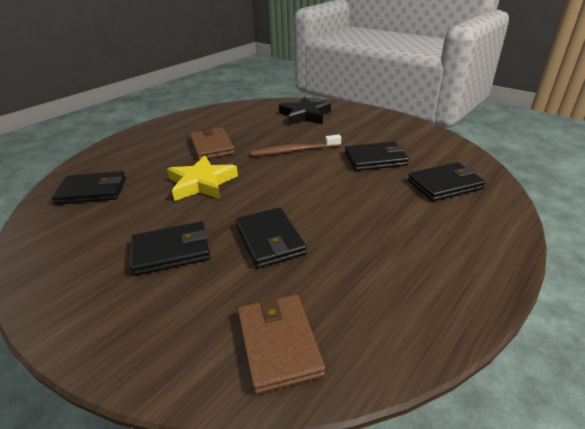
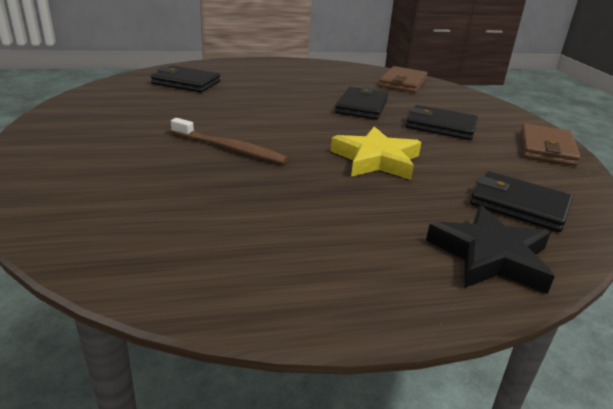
camera: 145 degrees left, 5 degrees down
(212, 146) = (315, 200): brown wallet -> brown wallet (546, 148)
(305, 115) = (100, 188): black star -> black star (490, 256)
(375, 159) = (181, 110): black wallet -> none

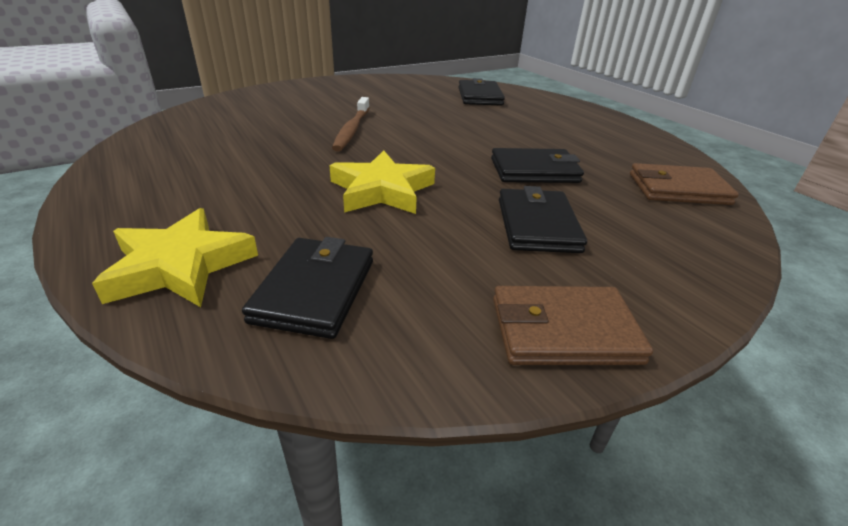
camera: 70 degrees right, 5 degrees up
(490, 256) = (180, 265): black star -> yellow star

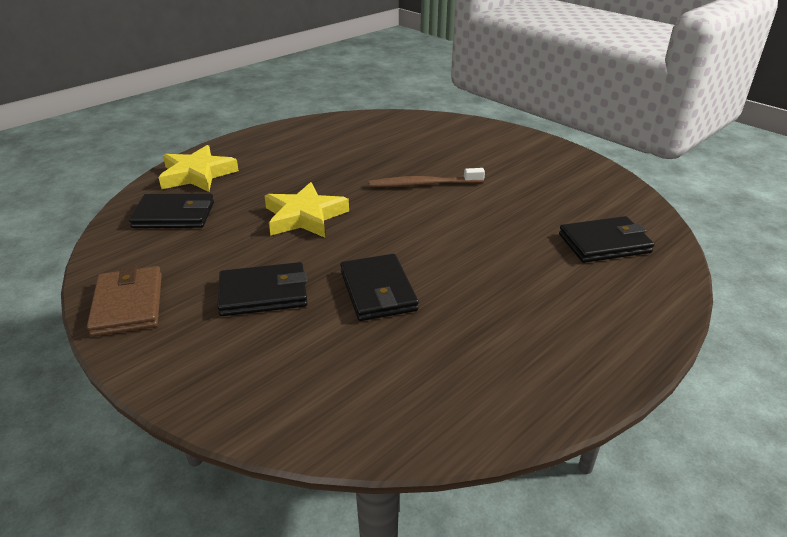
camera: 80 degrees right, 0 degrees up
(678, 189) = (372, 400): brown wallet -> none

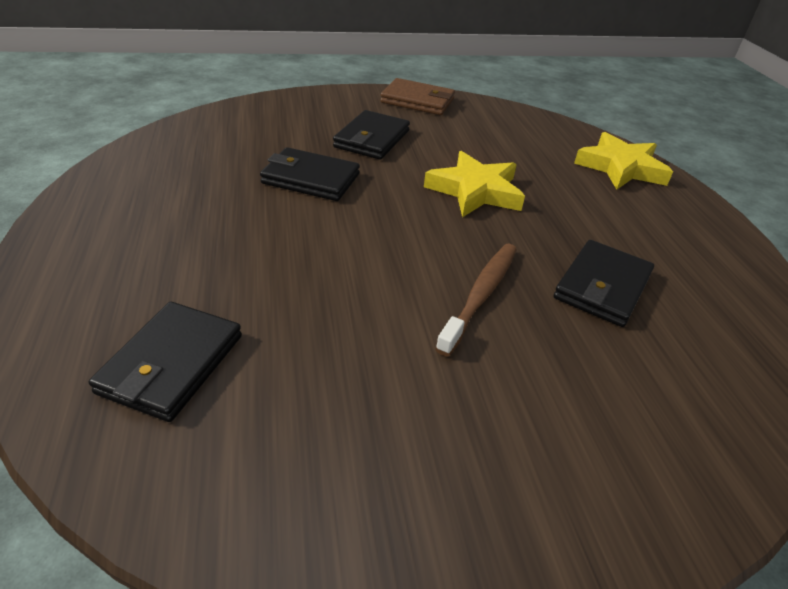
camera: 120 degrees right, 5 degrees up
(174, 215) = (537, 139): black wallet -> black wallet (602, 286)

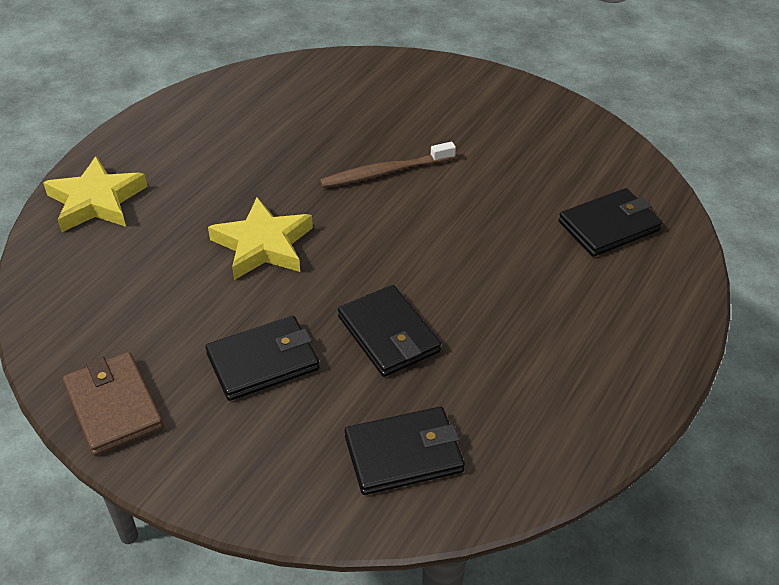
camera: 135 degrees left, 5 degrees up
(602, 286) = (301, 139): black wallet -> black wallet (404, 454)

